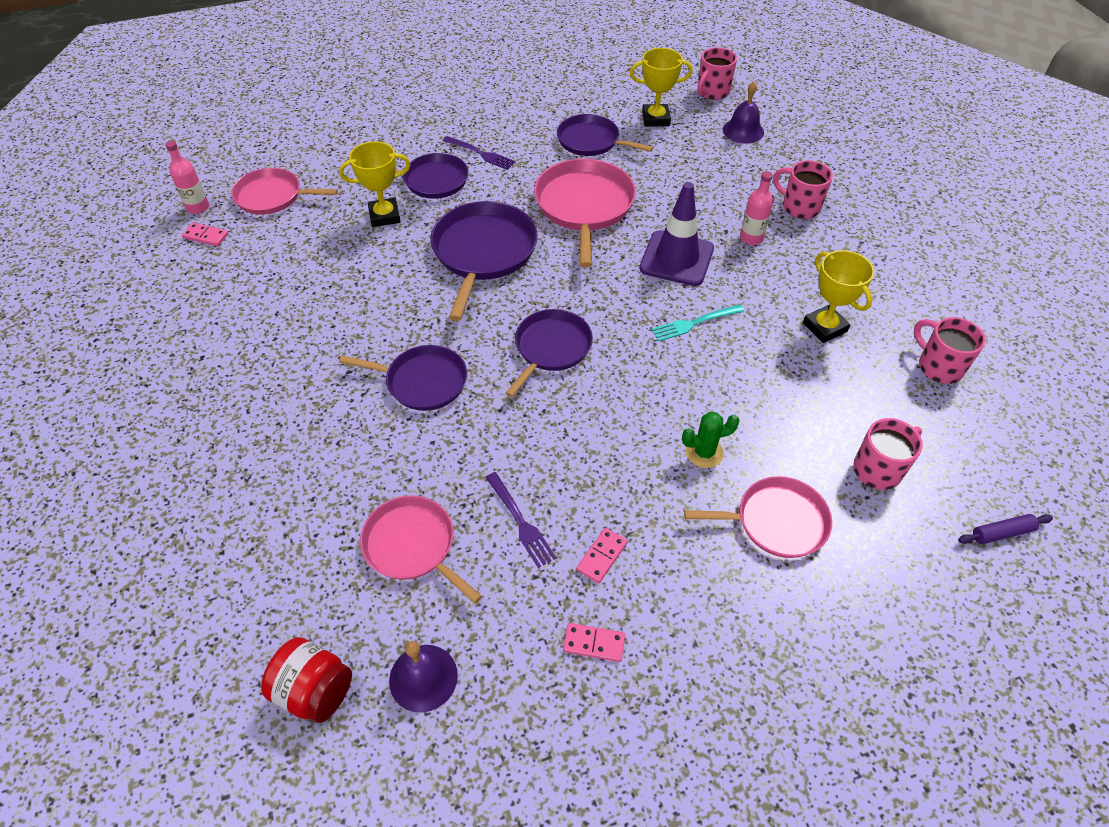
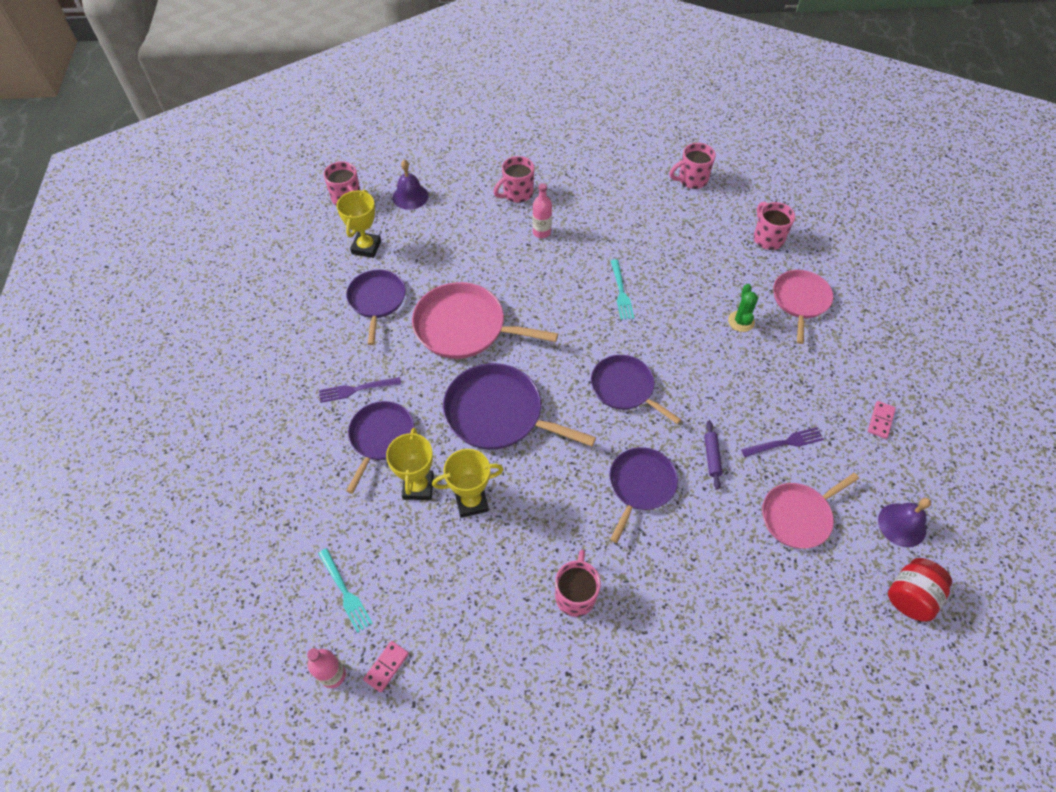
camera: 75 degrees left, 5 degrees up
(272, 196) = (345, 592): pink pan -> turquoise fork
(284, 348) = (575, 594): none -> pink mug
(481, 154) = (356, 389): purple fork -> purple fork turned 150 degrees counterclockwise
(591, 141) = (377, 300): purple pan -> purple pan turned 135 degrees clockwise
(601, 556) = (817, 401): pink domino -> none
(676, 258) = (549, 283): purple traffic cone -> none
(824, 327) = (643, 222): yellow trophy -> yellow trophy (471, 501)
(1002, 533) = (819, 202): purple rolling pin -> purple rolling pin (712, 457)

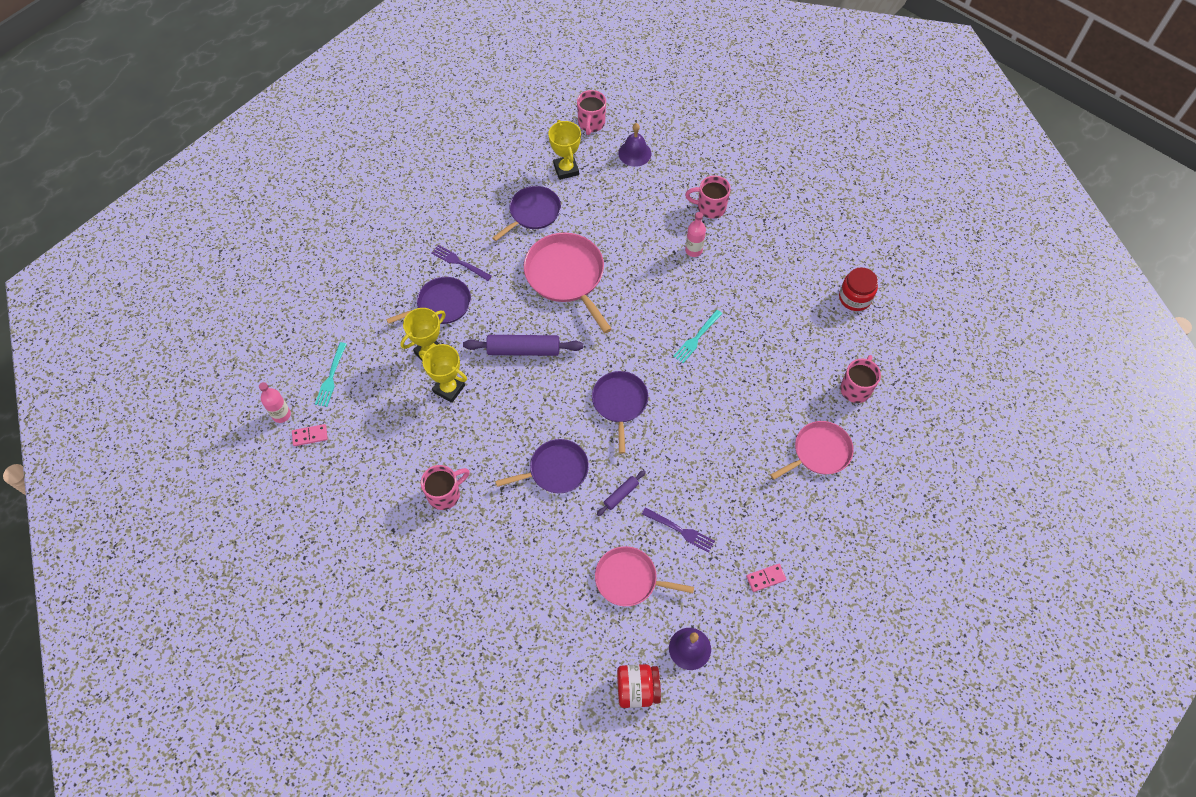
camera: 45 degrees right, 5 degrees up
(366, 247) = (566, 169): yellow trophy -> yellow trophy turned 75 degrees counterclockwise
(498, 414) = (523, 350): purple pan -> purple rolling pin
(691, 180) = (855, 298): pink mug -> red jar
(741, 321) = (755, 429): green cactus -> none

